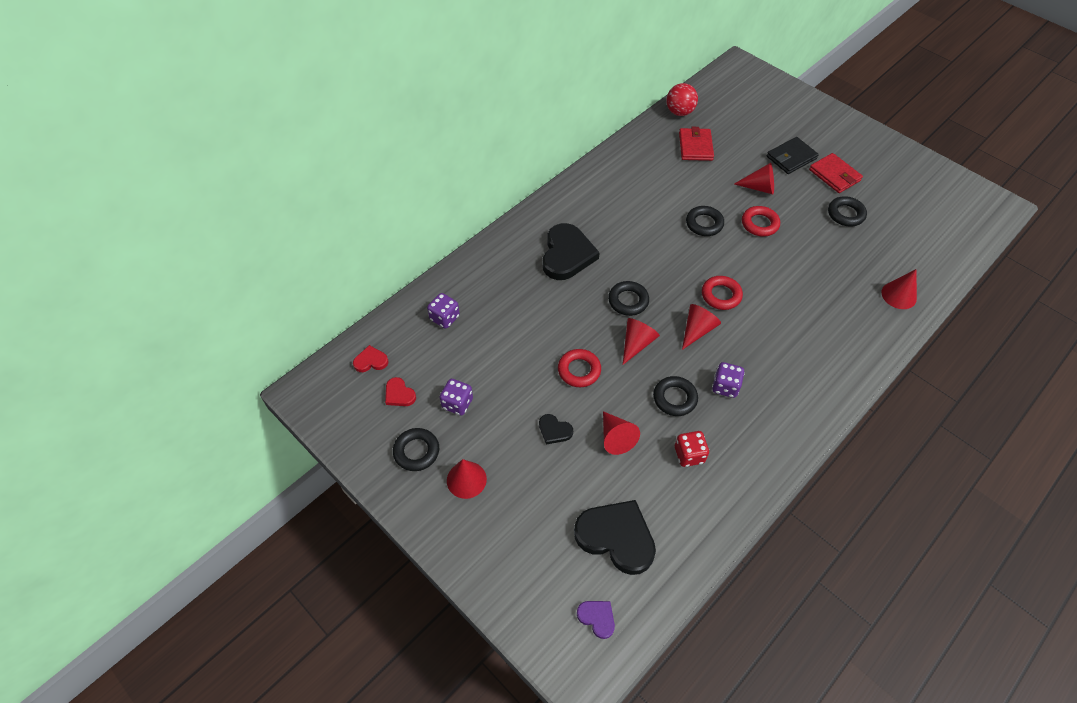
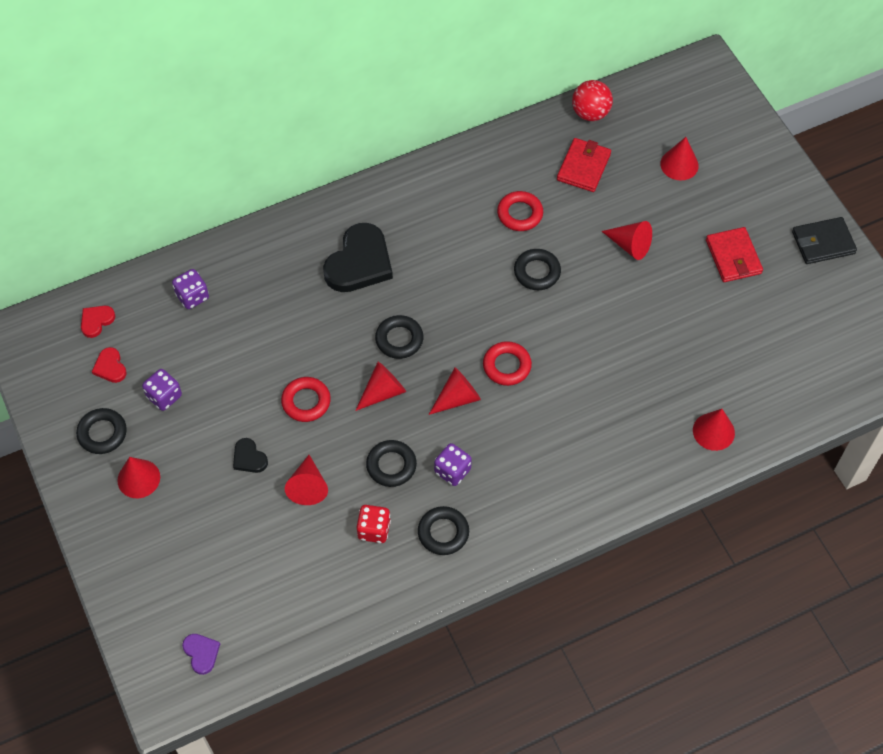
camera: 20 degrees right, 5 degrees up
(371, 361) = (96, 321): red heart -> red heart turned 60 degrees counterclockwise
(616, 537) = (257, 585): black heart -> none
(759, 224) = (602, 292): red ring -> red ring (520, 214)
(760, 128) = (679, 164): none -> red cone
(791, 157) = (693, 217): black wallet -> black wallet (823, 243)
(845, 214) = (714, 312): black ring -> black ring (443, 533)

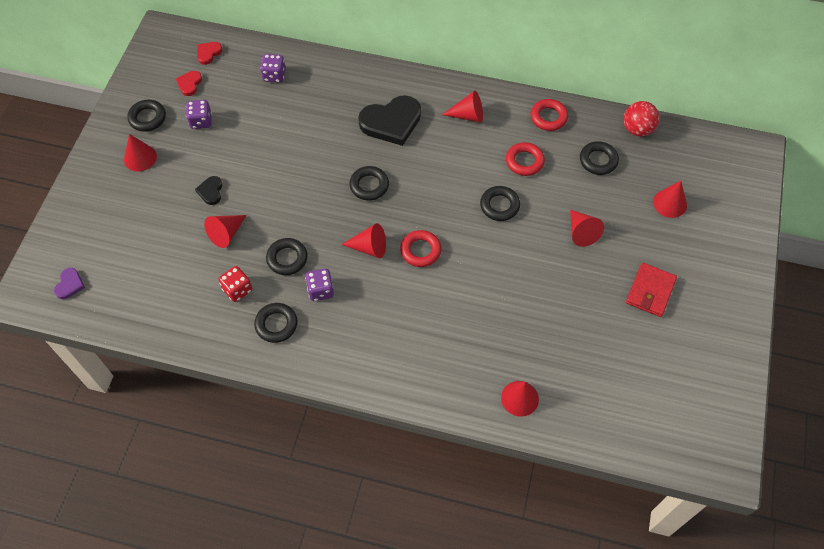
camera: 40 degrees right, 0 degrees up
(96, 321) = (208, 53): red heart -> red heart turned 45 degrees counterclockwise
(306, 402) = (276, 182): red ring -> red ring (548, 117)
(383, 392) = (327, 210): red cone -> red cone (468, 115)
(583, 167) = (598, 160): red wallet -> black ring
(823, 243) = (730, 329): black wallet -> none

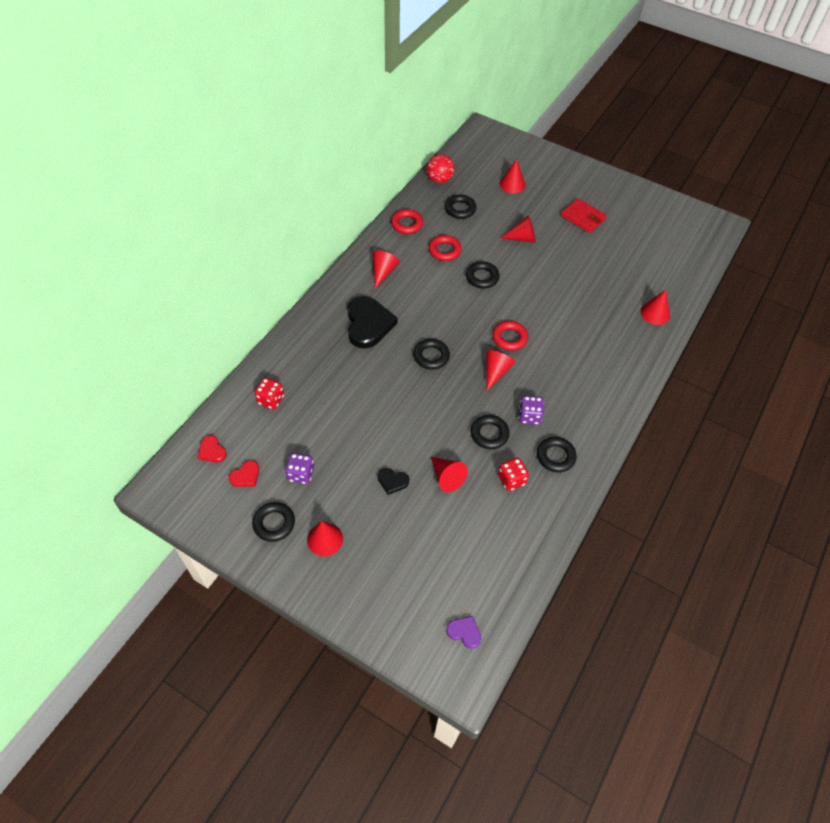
camera: 75 degrees left, 5 degrees down
(189, 84) = (245, 476): red heart -> red heart turned 75 degrees counterclockwise
(274, 75) = (271, 400): purple dice -> red dice

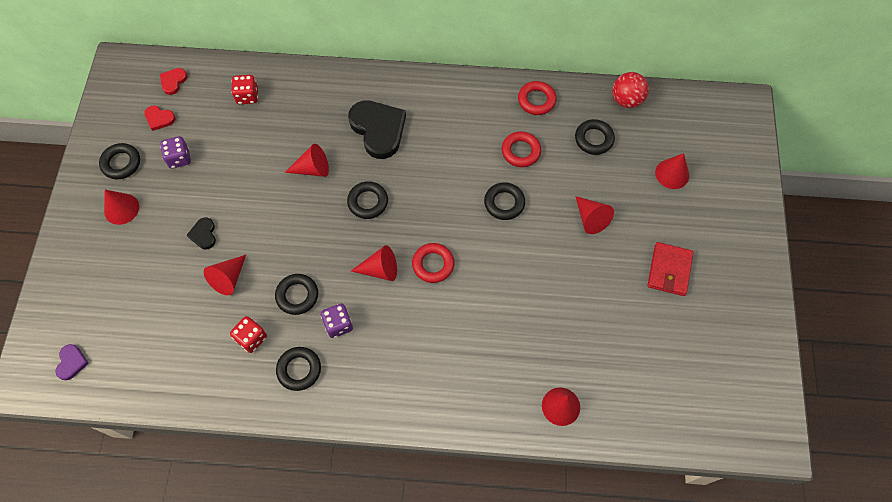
camera: 65 degrees right, 10 degrees up
(368, 324) = (378, 129): black heart -> black heart turned 90 degrees counterclockwise
(383, 272) = (455, 110): red cone -> red cone (312, 169)

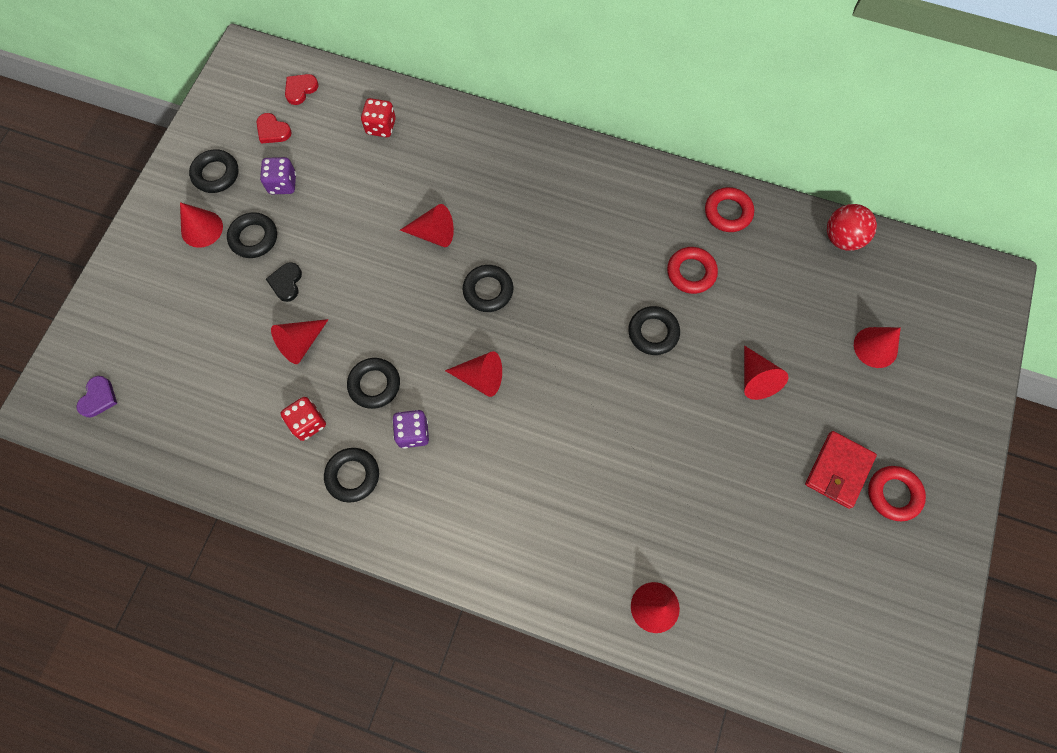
camera: 15 degrees right, 5 degrees up
(378, 129) = (524, 204): black heart -> none
(433, 264) = (546, 388): red ring -> red ring (893, 494)
(594, 139) = (787, 279): black ring -> black ring (254, 238)

